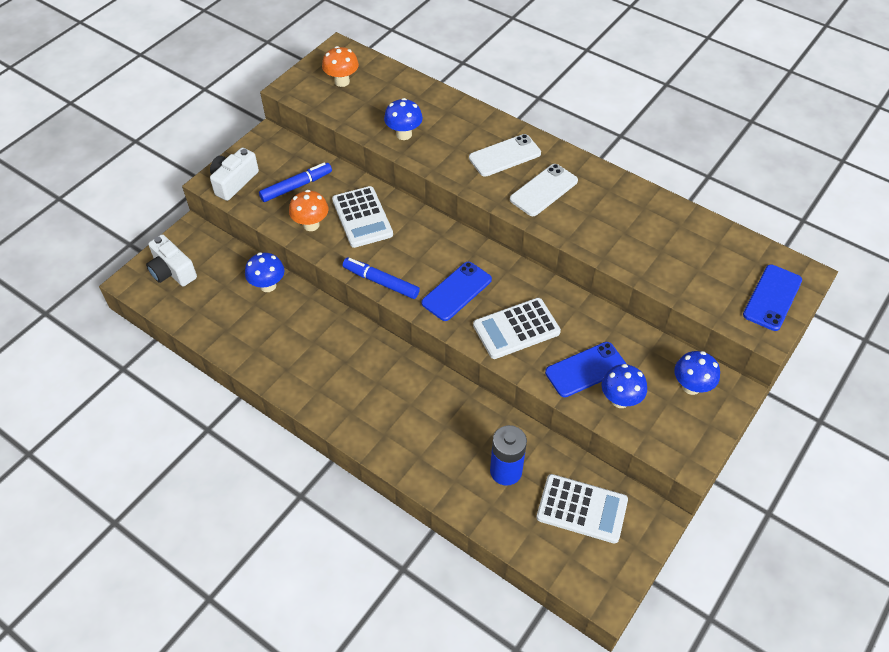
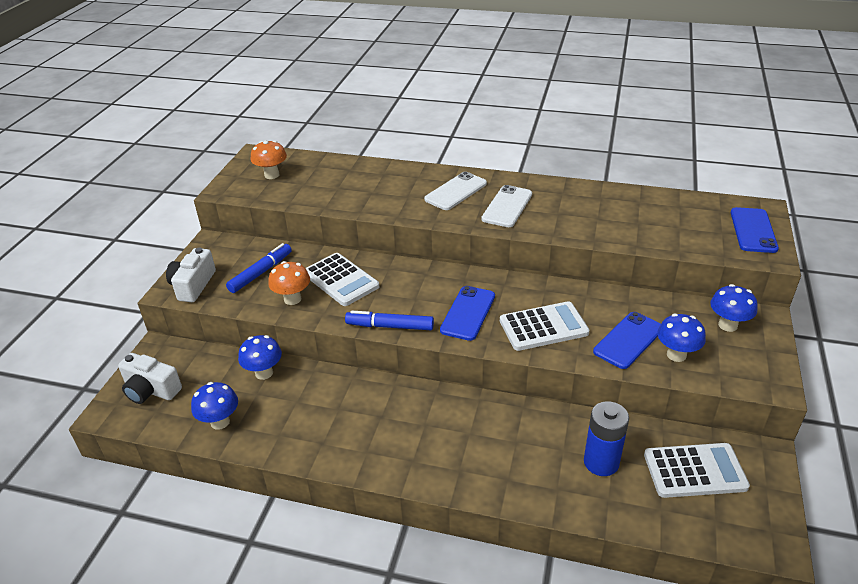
camera: 20 degrees left, 15 degrees down
(404, 134) = (353, 198): blue mushroom -> blue mushroom (220, 422)
(516, 329) = (543, 327): white calculator -> white calculator turned 150 degrees counterclockwise

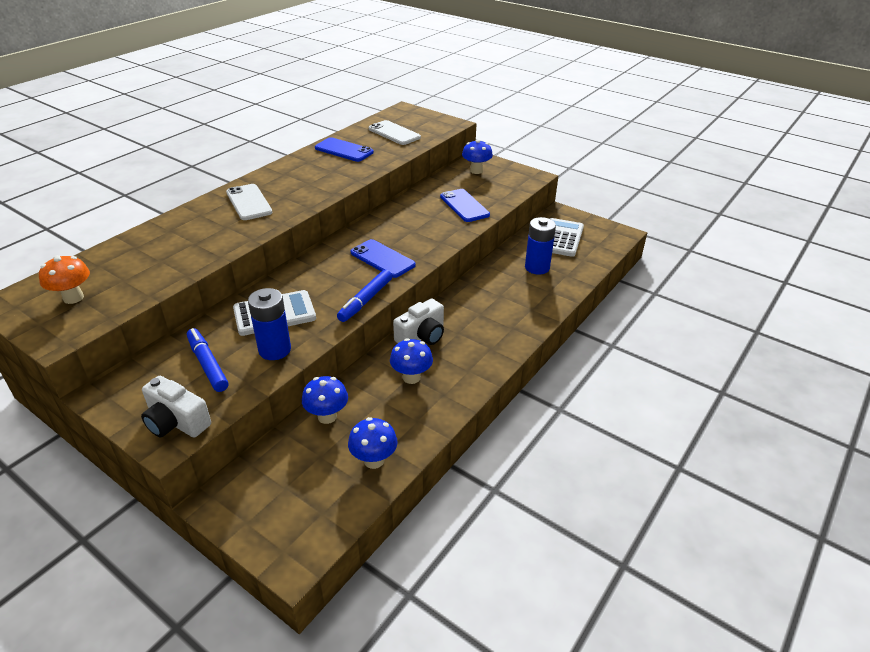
camera: 70 degrees left, 0 degrees up
(151, 390) = (284, 514): white camera -> white camera (421, 336)
(292, 299) = (275, 350): orange mushroom -> blue battery
(507, 207) = (299, 187): white phone -> white phone (394, 133)
(543, 327) = (425, 232): white calculator -> none
(676, 355) = (489, 195): blue mushroom -> blue mushroom (411, 377)
(753, 230) = (422, 119): blue phone -> blue phone (344, 150)

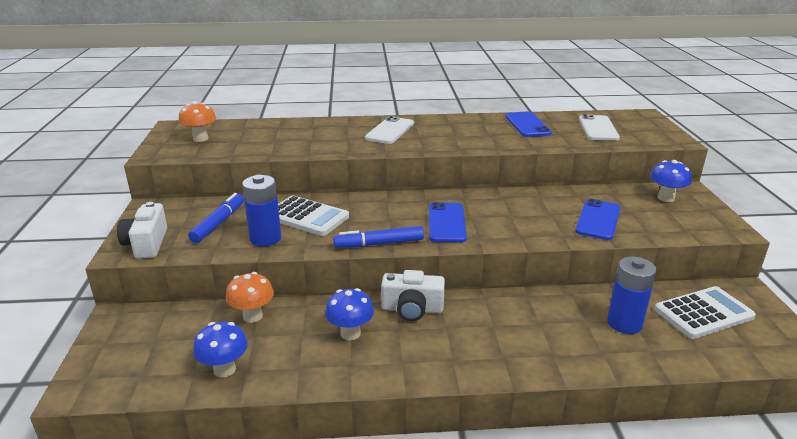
camera: 50 degrees right, 10 degrees down
(327, 416) = (252, 316): blue mushroom -> orange mushroom

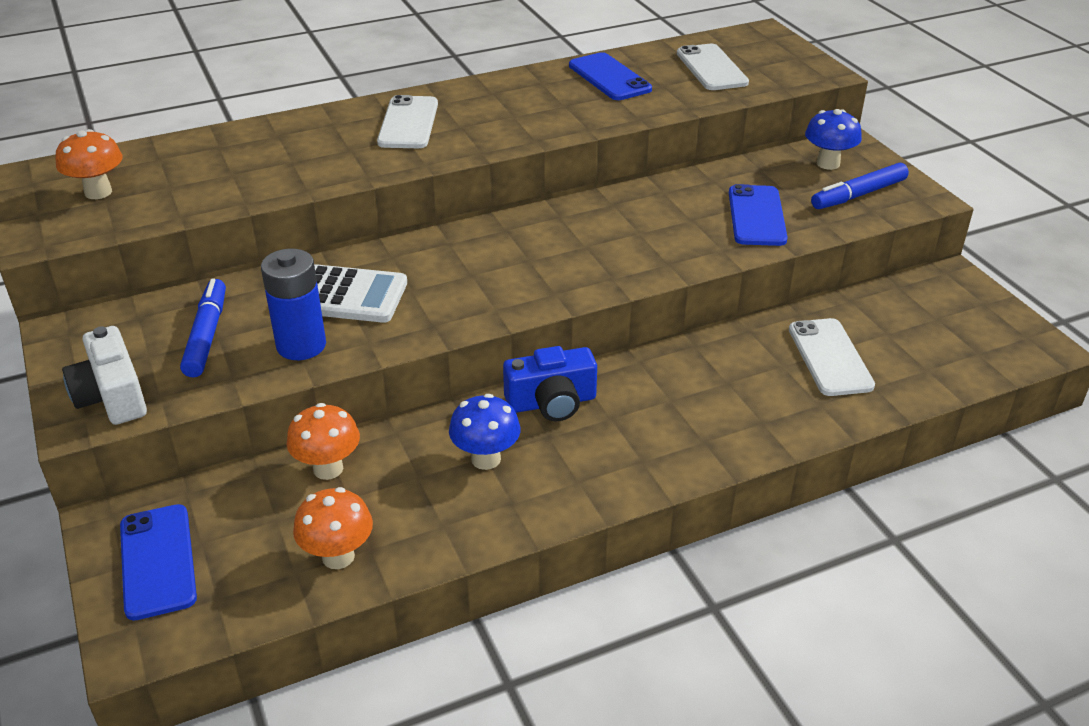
camera: 20 degrees left, 10 degrees up
(224, 369) = (338, 556): blue mushroom -> orange mushroom
(379, 244) = (478, 317): blue marker -> blue marker (858, 195)
(412, 309) = (551, 402): white camera -> blue camera
(446, 223) = (556, 263): blue phone -> blue phone (158, 561)
(624, 323) = (830, 357): blue battery -> white phone
(703, 313) = (916, 321): white calculator -> none

